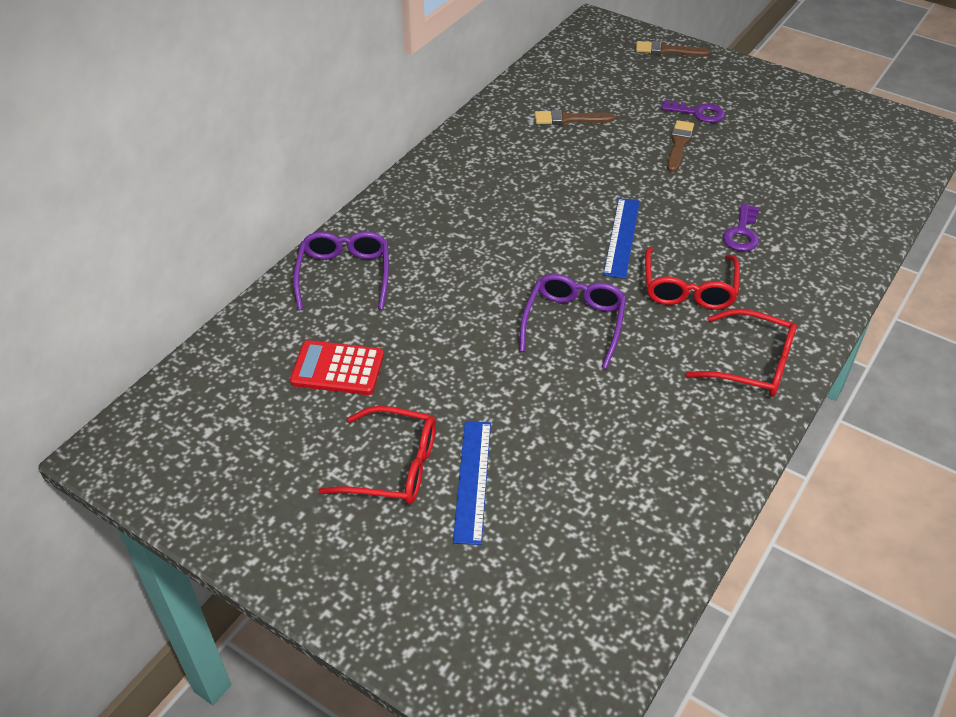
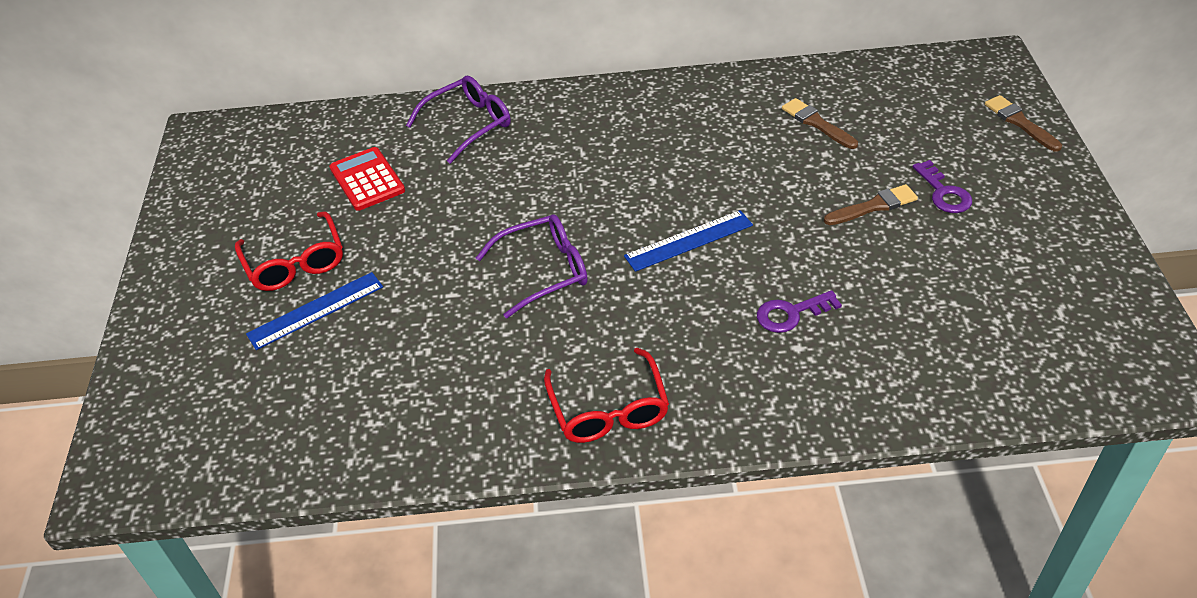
camera: 55 degrees right, 0 degrees up
(688, 289) = (666, 318): red glasses -> none

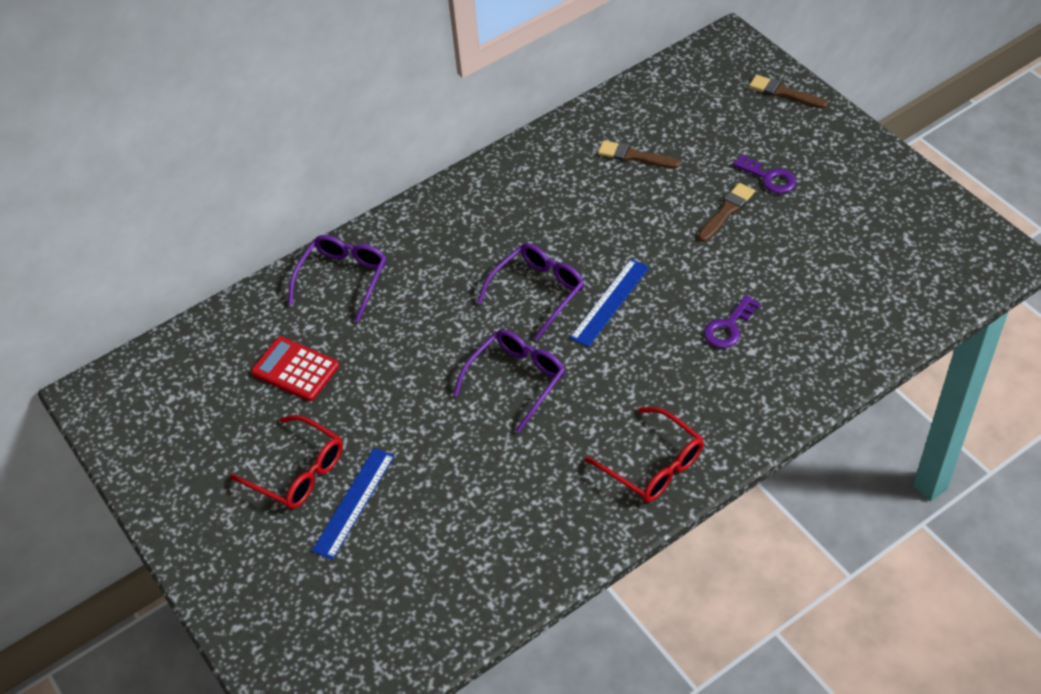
camera: 30 degrees left, 5 degrees up
(628, 203) = (538, 291): none -> purple glasses

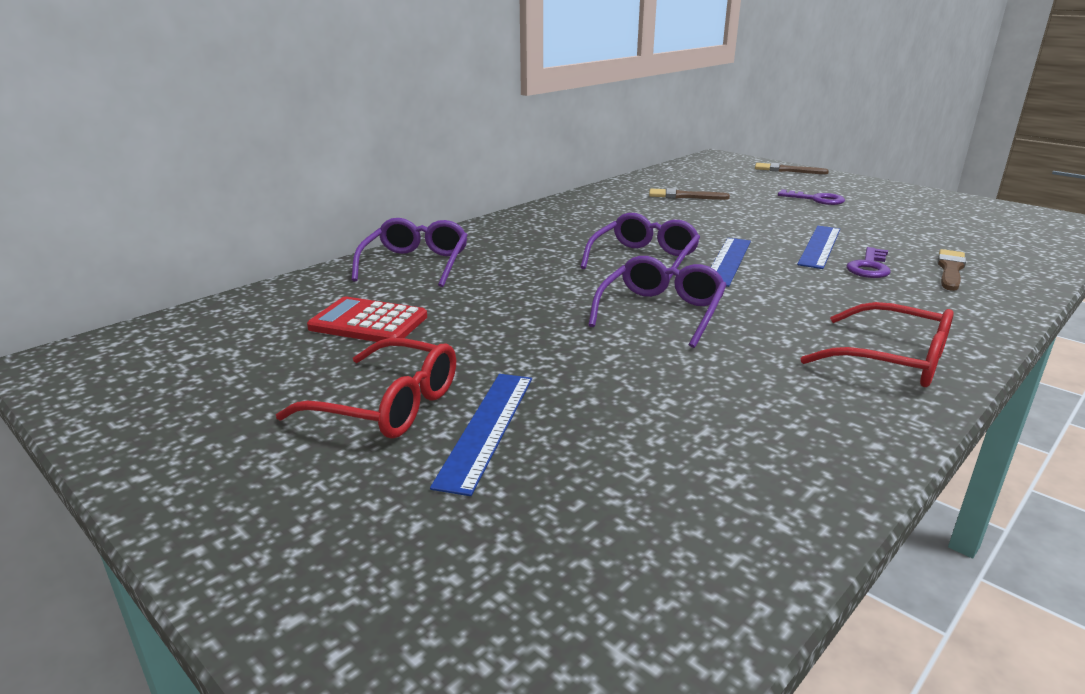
camera: 15 degrees left, 25 degrees down
(708, 283) = (820, 246): none -> blue ruler
(726, 211) = (795, 214): brown brush -> brown brush (950, 269)

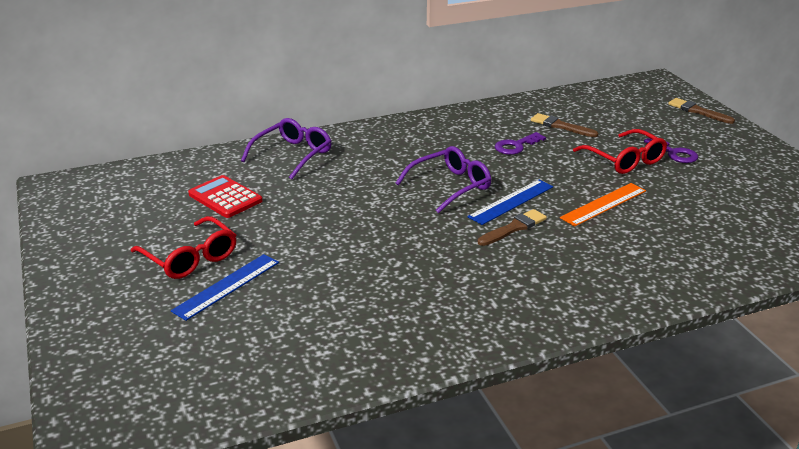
camera: 25 degrees right, 5 degrees up
(661, 311) = (409, 234): purple glasses -> none
(820, 246) = (604, 204): blue ruler -> orange ruler
(869, 267) = (615, 233): purple key -> purple key (516, 146)
(893, 360) = (515, 311): red glasses -> red glasses (625, 160)
(950, 269) = (679, 251): brown brush -> brown brush (514, 228)

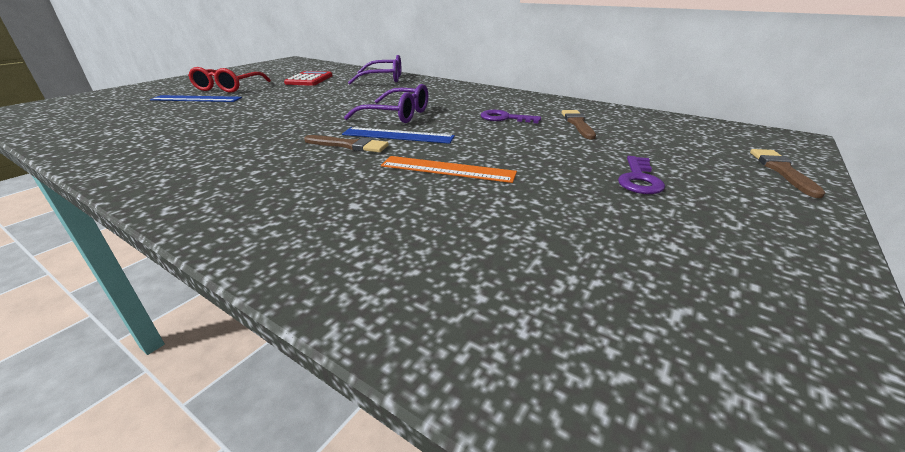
camera: 55 degrees right, 0 degrees up
(625, 160) = (565, 159): red glasses -> none

